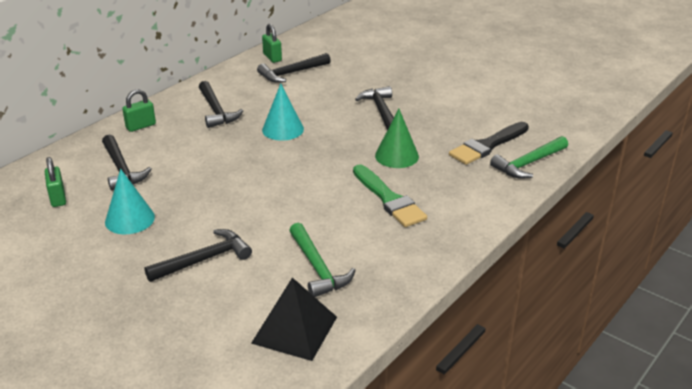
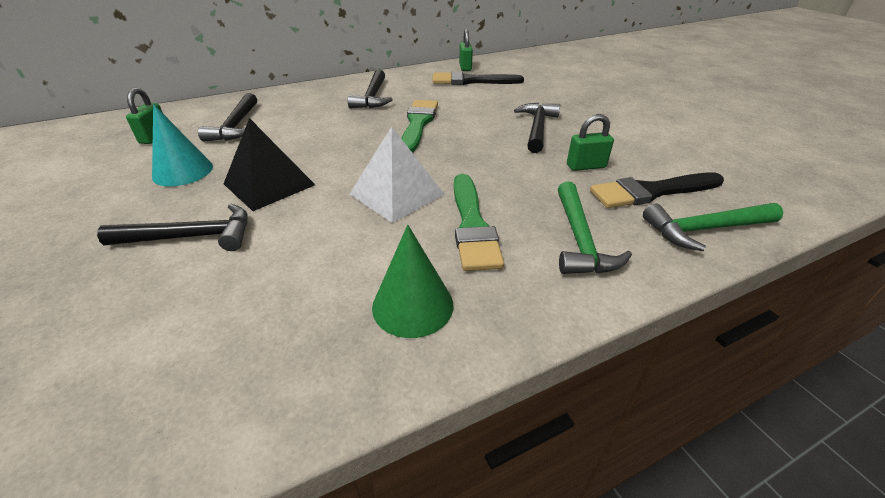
camera: 25 degrees right, 5 degrees up
(141, 126) = (296, 96): green padlock -> green padlock (586, 166)
(283, 129) = (418, 124): turquoise cone -> green brush
(291, 73) = (471, 81): black hammer -> black brush
(294, 330) = (167, 388): black pyramid -> black pyramid (269, 184)
(318, 268) = (299, 294): green hammer -> green hammer (580, 239)
(320, 192) = (397, 194): none -> white pyramid
(396, 156) = (521, 176): green cone -> green cone (412, 305)

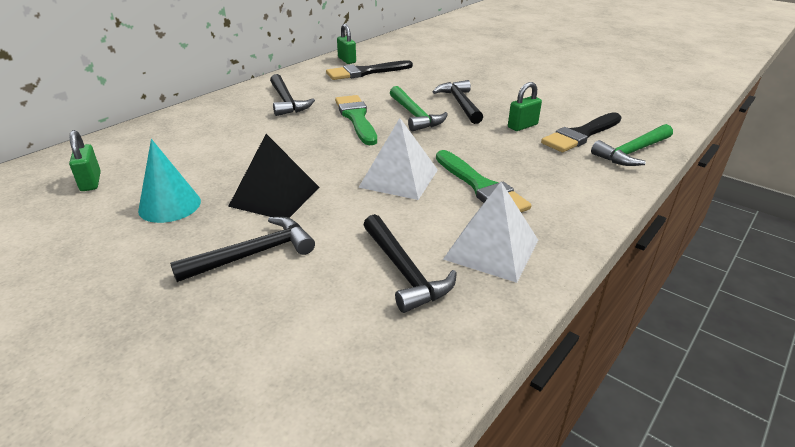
camera: 25 degrees left, 5 degrees down
(236, 126) = (173, 154): black hammer -> black hammer (404, 271)
(412, 305) = (491, 249): green cone -> white pyramid
(580, 239) = (562, 178): green hammer -> green hammer (415, 115)

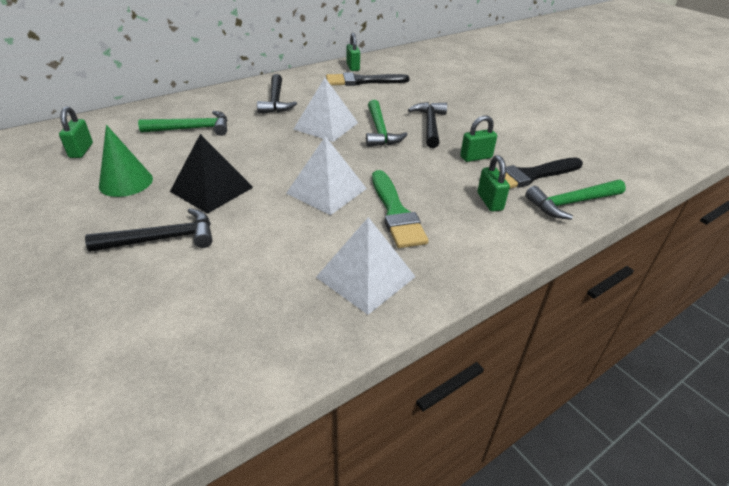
camera: 15 degrees right, 5 degrees up
(169, 205) = (126, 182): turquoise cone -> green cone
(211, 141) = (192, 129): none -> green hammer
(356, 118) = (326, 126): green brush -> white pyramid
(404, 271) = (275, 282): black hammer -> none
(561, 162) = (489, 201): none -> green padlock

